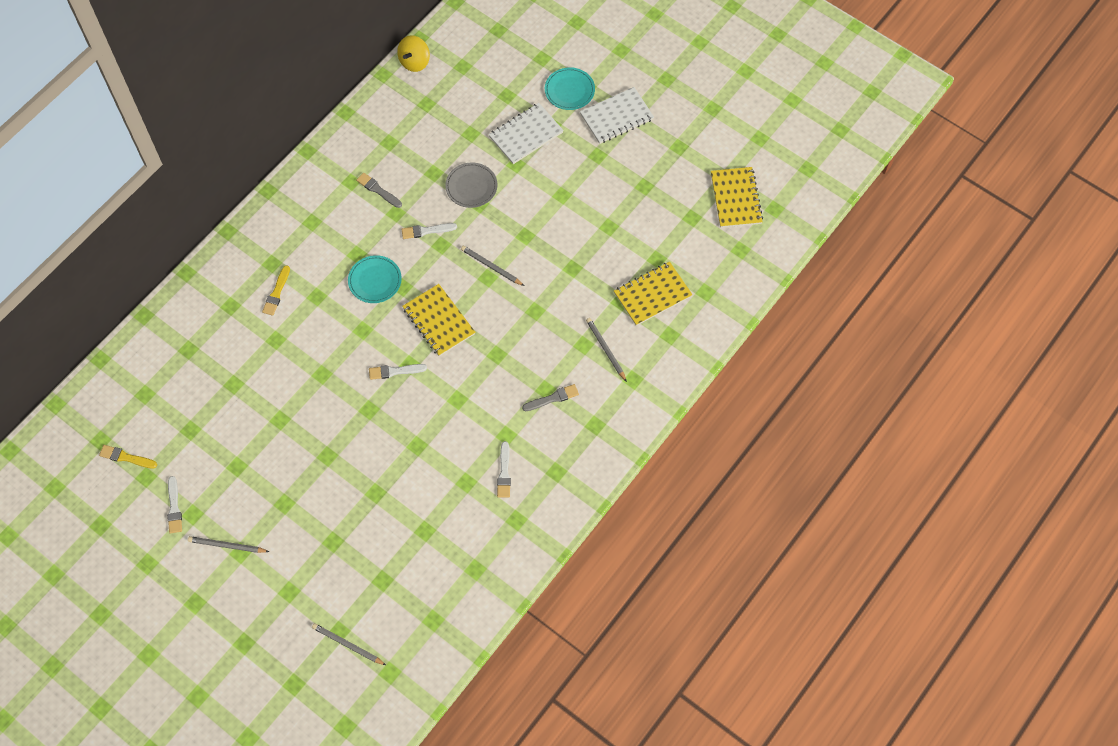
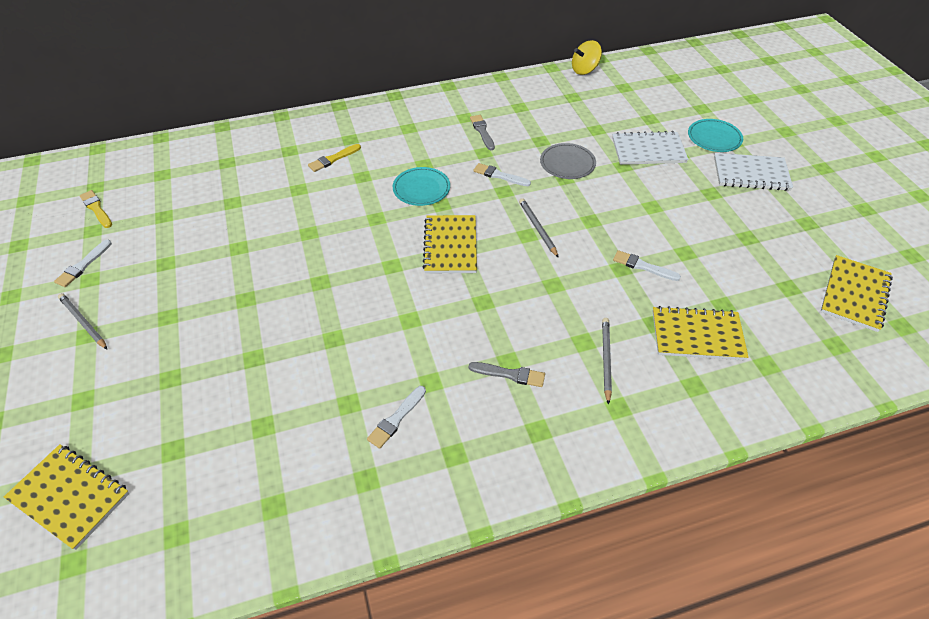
camera: 35 degrees right, 15 degrees down
(347, 645) = (69, 496): grey pencil -> yellow notebook
(395, 371) = (373, 264): white brush -> white brush (643, 266)

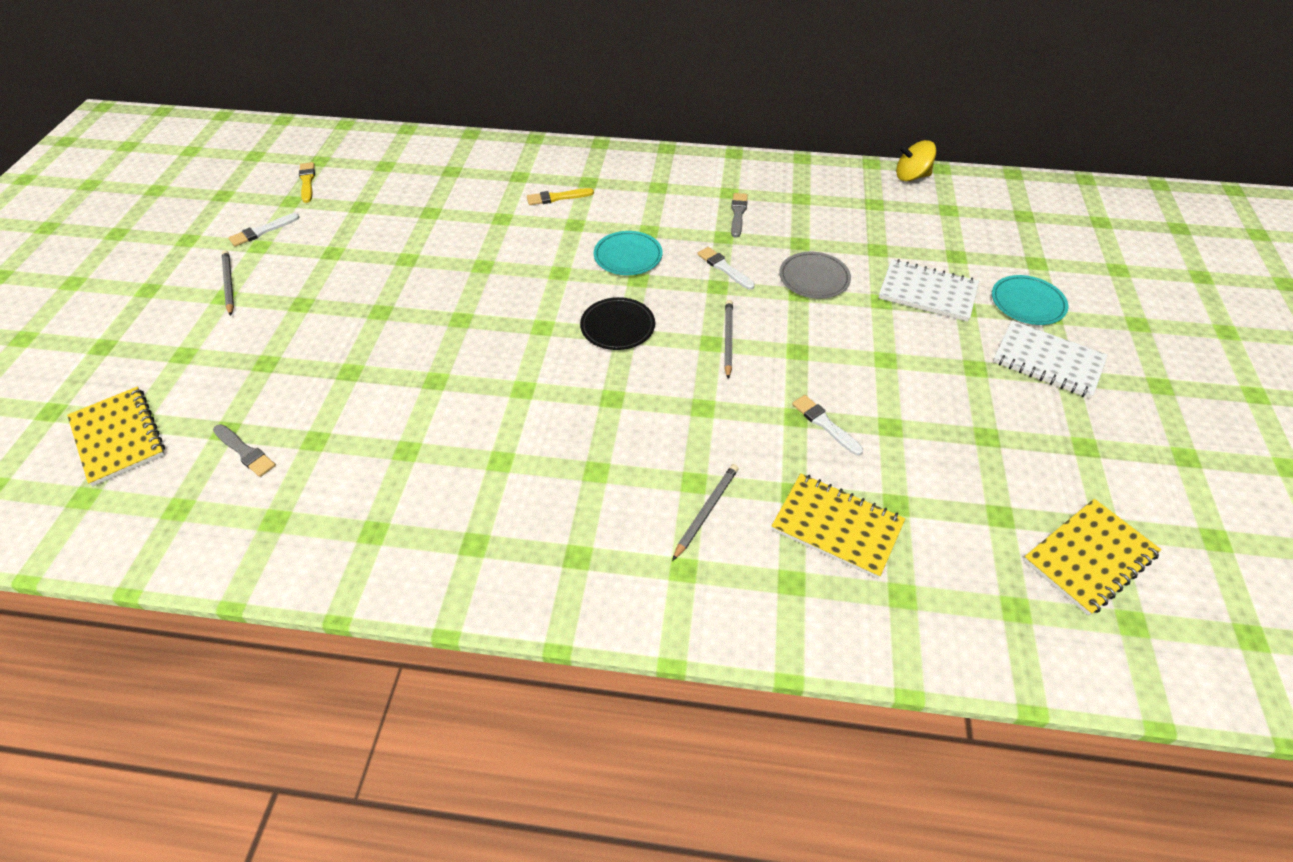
camera: 25 degrees right, 0 degrees up
(396, 419) = (441, 484): white brush -> none
(450, 246) = (617, 326): yellow notebook -> black plate
(510, 374) = (588, 485): grey brush -> grey brush (245, 452)

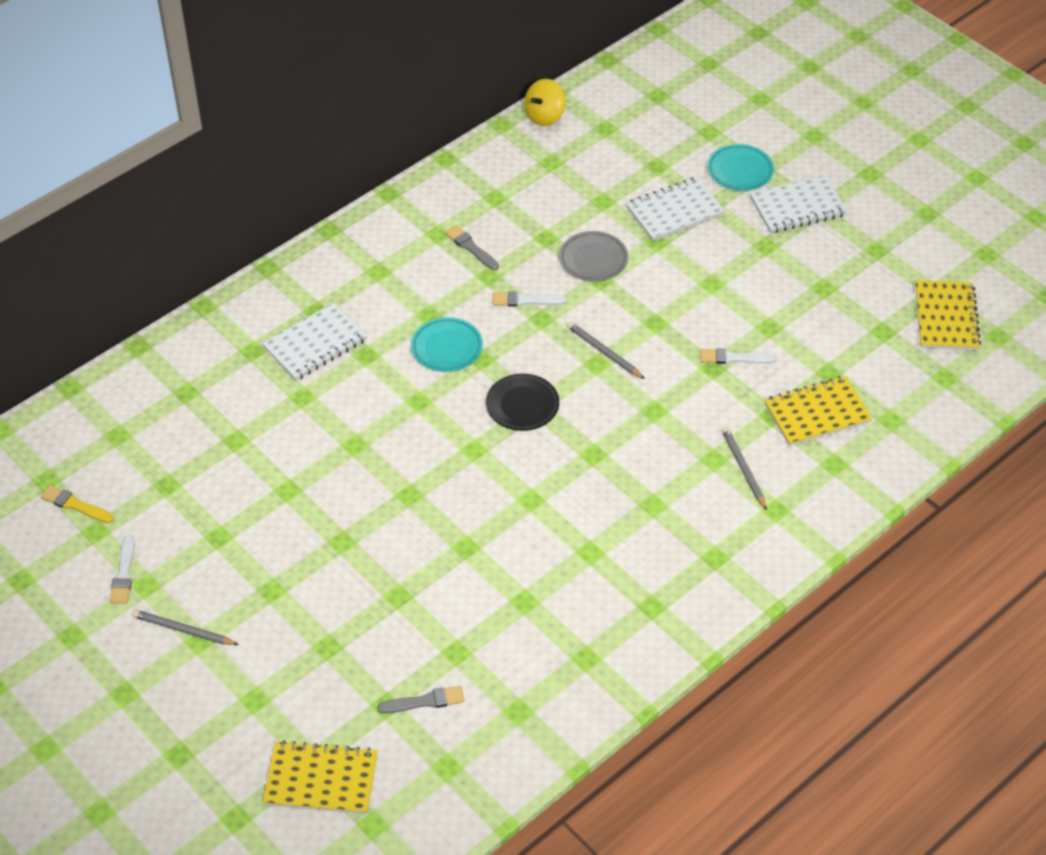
camera: 50 degrees left, 0 degrees up
(557, 197) = (315, 344): yellow brush -> white notebook

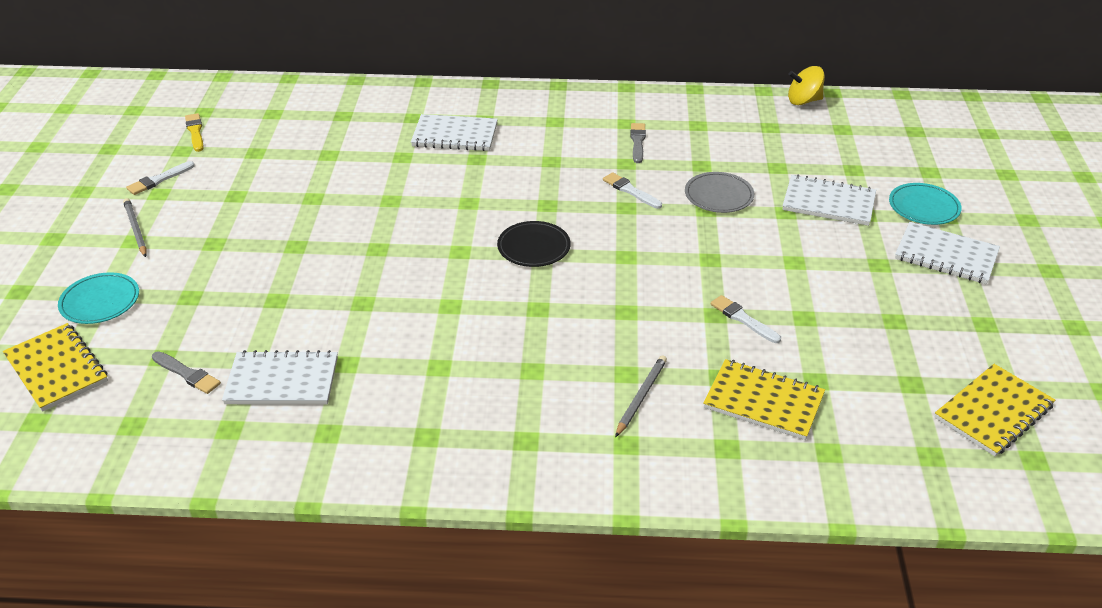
camera: 45 degrees right, 10 degrees down
(446, 347) = (534, 185): turquoise plate -> turquoise plate (100, 301)
(500, 650) = (282, 381): none -> white notebook
(604, 352) = (642, 253): grey pencil -> none

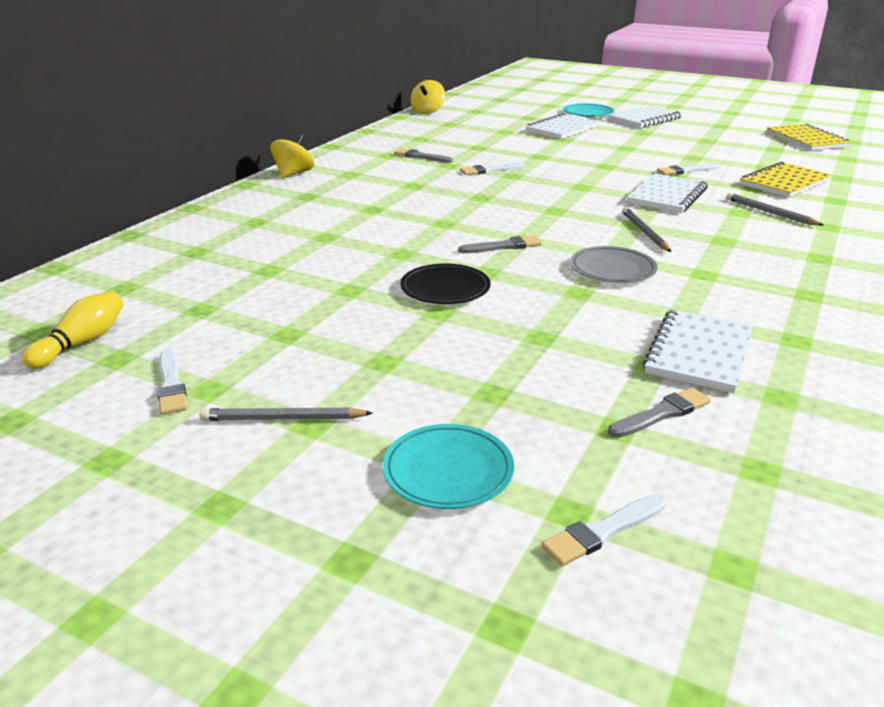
camera: 65 degrees left, 10 degrees down
(57, 369) = (602, 531): yellow notebook -> white brush
(195, 132) = (82, 343): yellow brush -> yellow bowling pin
(435, 245) = (503, 246): none -> grey brush
(455, 135) = (318, 210): white notebook -> white notebook (667, 196)
(521, 317) = (644, 232): none -> grey pencil
(533, 95) = (293, 173): none -> yellow spinning top
(534, 247) = (542, 212): black plate -> black plate (445, 288)
(719, 195) = (524, 150): grey plate -> grey plate (612, 269)

